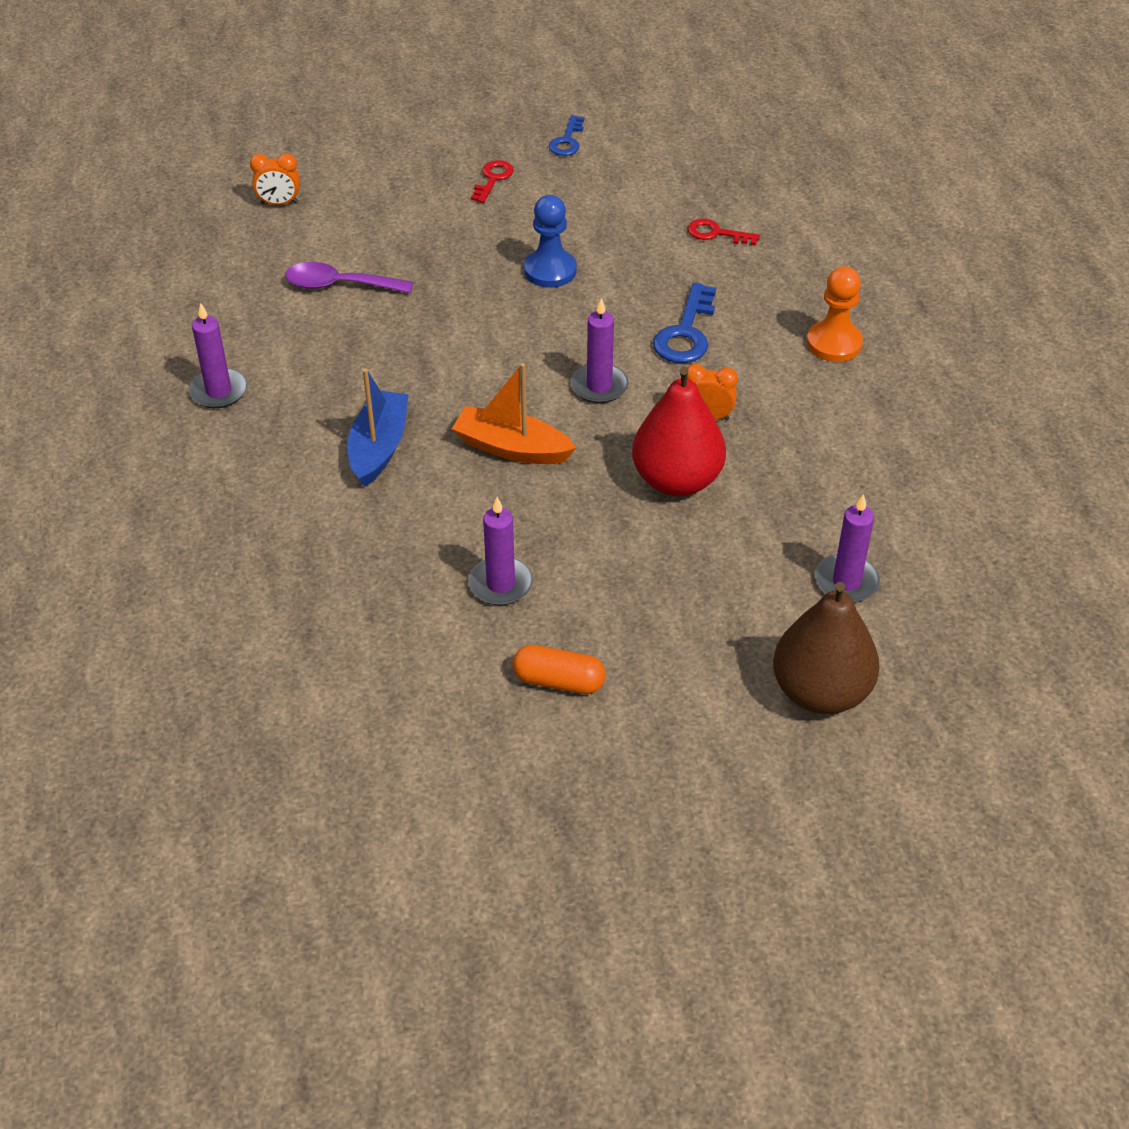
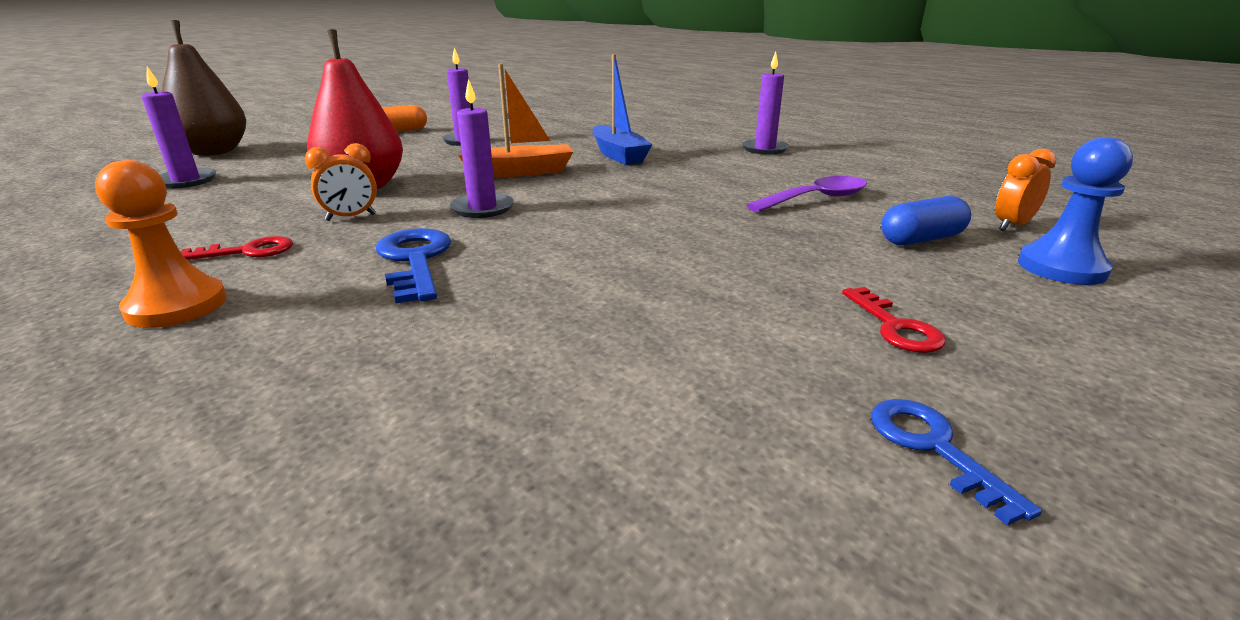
camera: 145 degrees right, 20 degrees down
(360, 218) = (921, 239): none -> blue capsule
(550, 270) = (646, 262): blue pawn -> blue pawn (1061, 268)
(716, 233) = (442, 384): red key -> red key (247, 251)

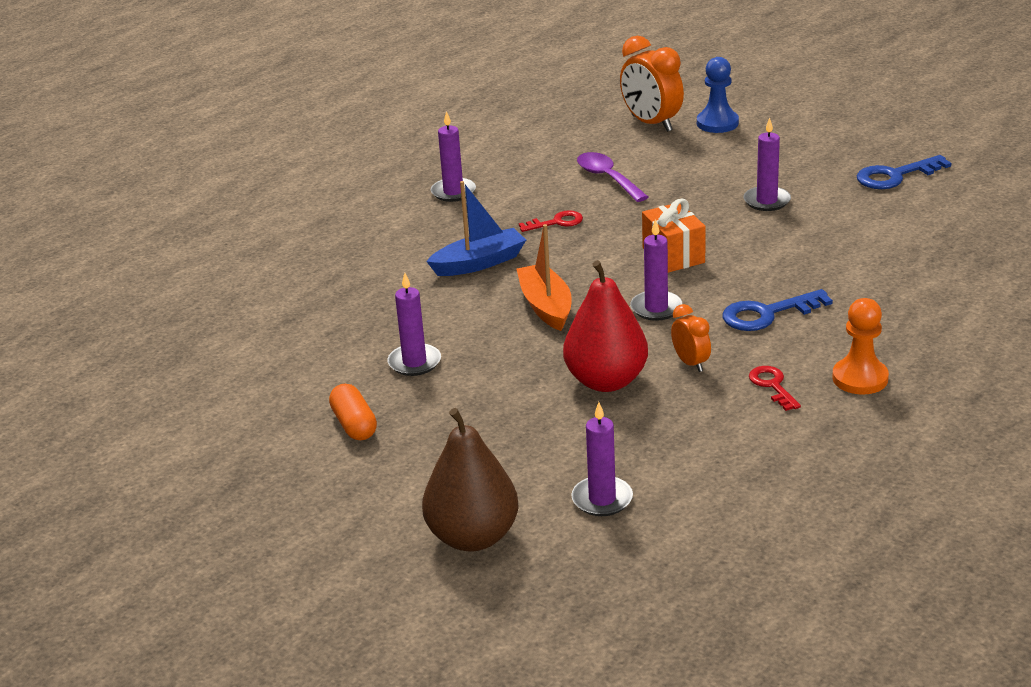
camera: 90 degrees left, 5 degrees up
(603, 221) = (673, 255): none -> orange gift
(764, 285) = (766, 201): none -> purple candle
(895, 326) = (803, 172): red key -> red key (556, 222)
(921, 239) = (683, 152): blue capsule -> none
(934, 448) = (895, 176): blue key -> blue key, size x1.58
(1012, 226) = (651, 124): orange clock -> orange clock, size x1.84

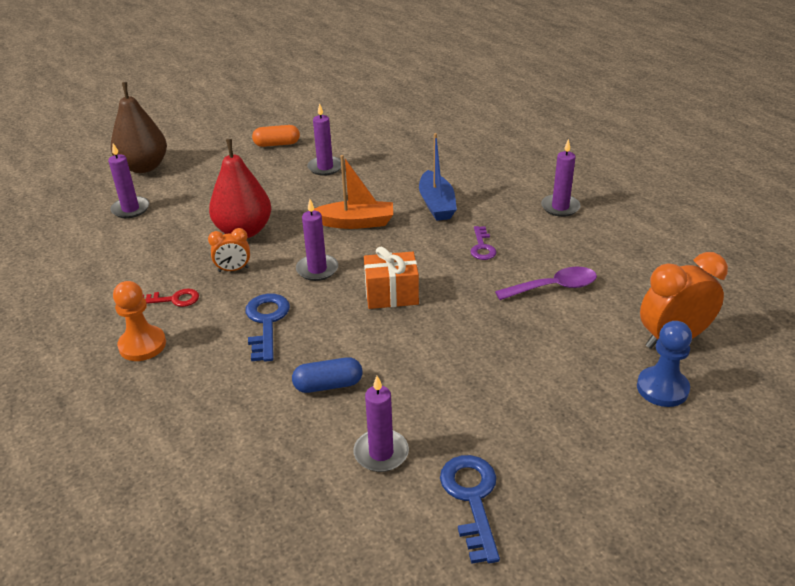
camera: 105 degrees right, 5 degrees up
(556, 222) = (482, 247): red key -> purple key
(766, 201) = (461, 376): purple candle -> purple candle (381, 453)
(829, 258) = (328, 385): none -> blue capsule

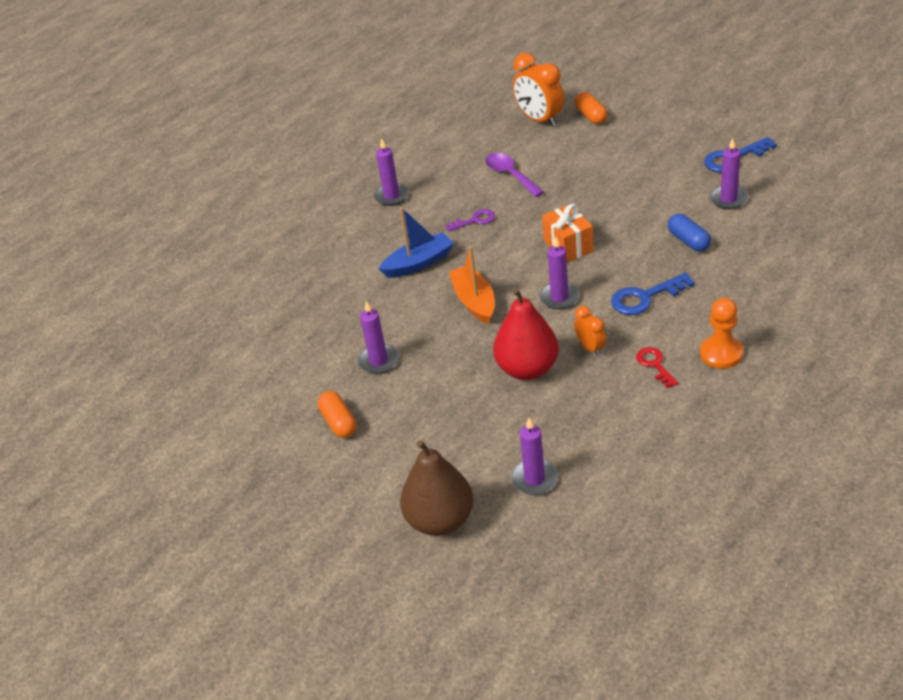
camera: 105 degrees left, 5 degrees up
(662, 388) = (591, 116): blue pawn -> orange capsule

